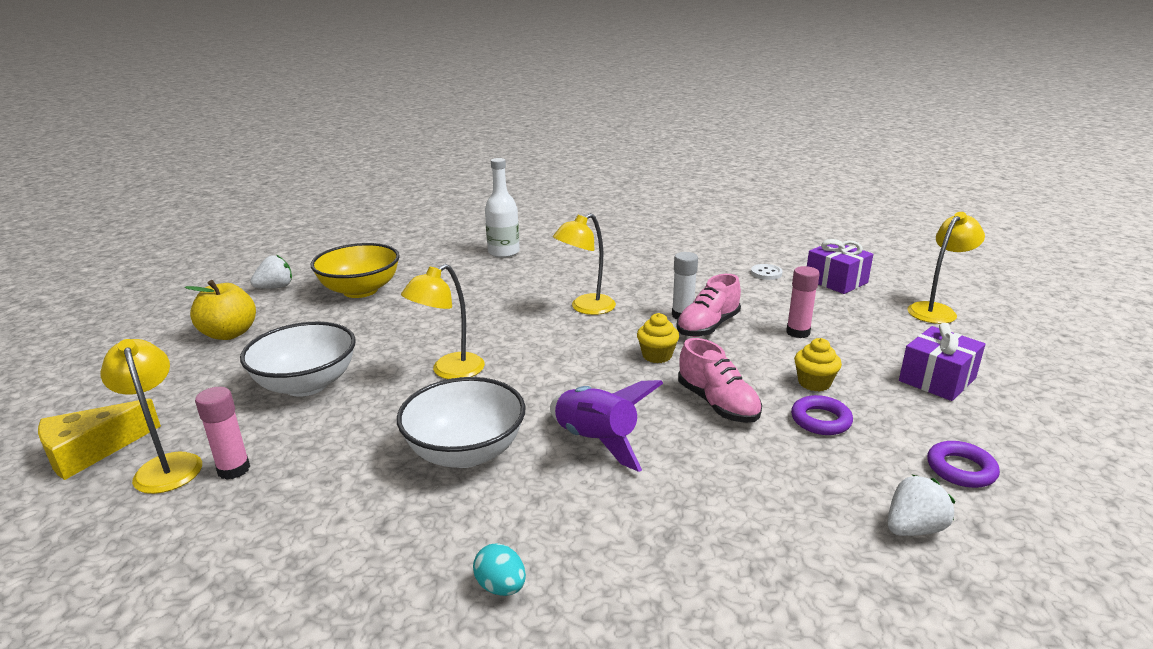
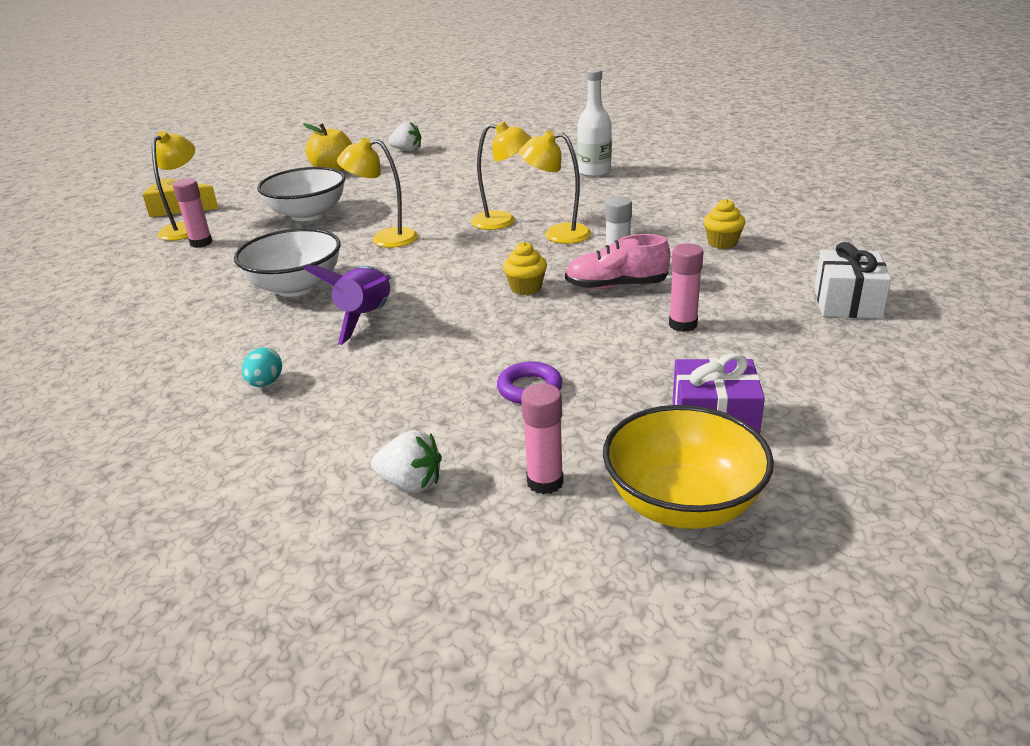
camera: 50 degrees right, 5 degrees up
(360, 290) = (446, 168): yellow bowl -> yellow bowl (683, 504)
(501, 587) = (173, 357): turquoise egg -> turquoise egg (265, 383)
(717, 404) = (487, 338): pink shoe -> none
(766, 273) = (786, 267): white button -> none
(814, 383) = (593, 364): yellow cupcake -> yellow cupcake (722, 243)
(836, 281) = (847, 302): purple gift -> white gift
(936, 310) = (895, 375): yellow lamp -> yellow lamp (503, 221)
(961, 469) = (545, 482): purple ring -> pink glue stick

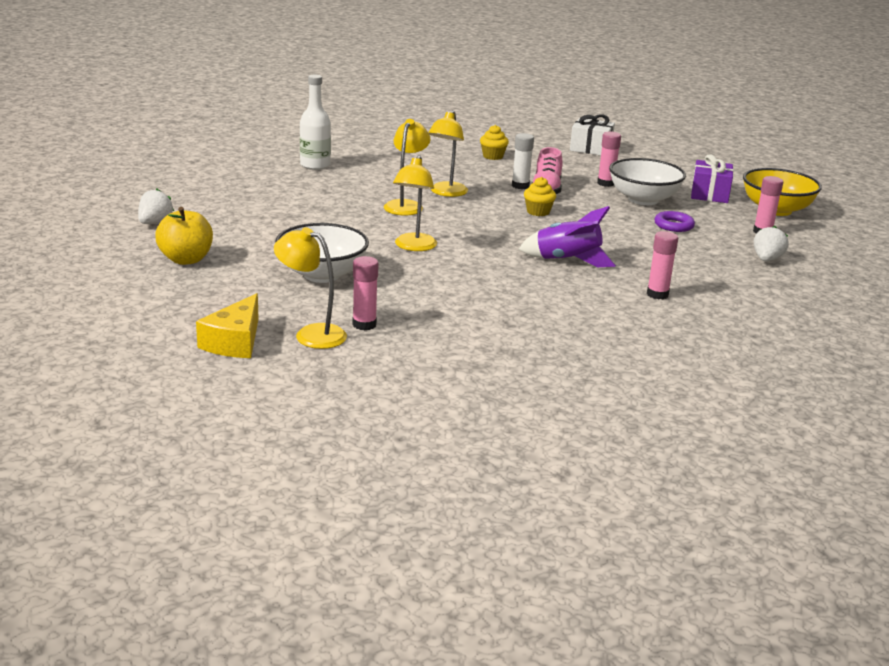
camera: 85 degrees left, 5 degrees down
(265, 383) = (657, 294): turquoise egg -> pink glue stick
(296, 287) = (499, 283): white bowl -> white bowl (643, 199)

